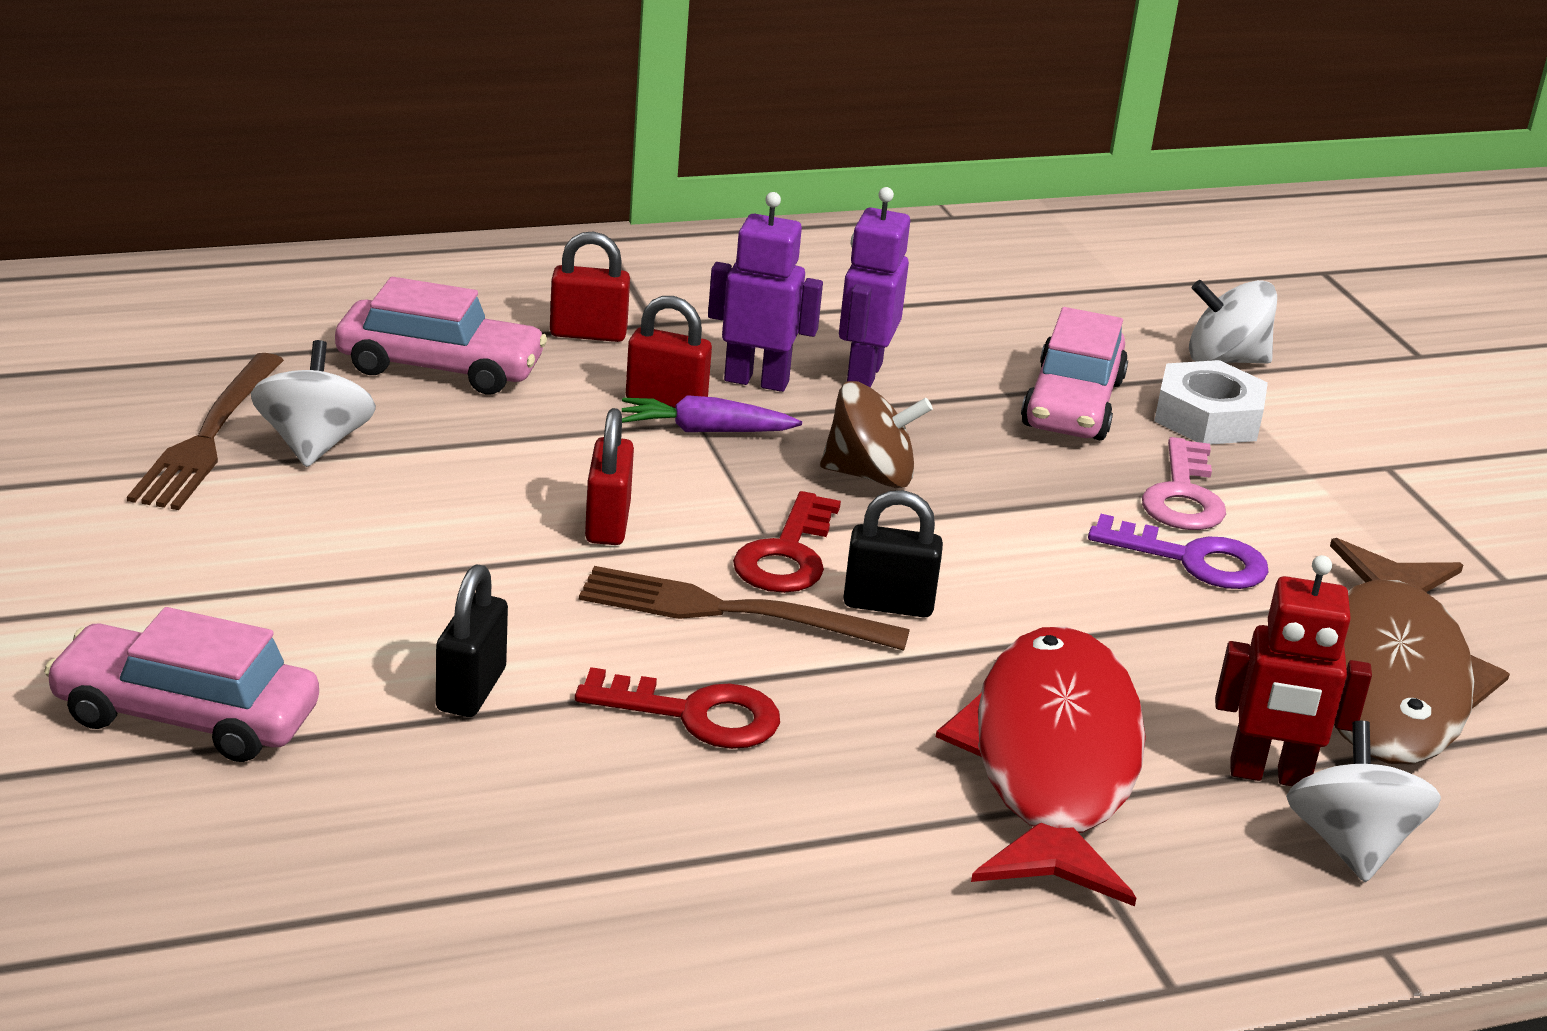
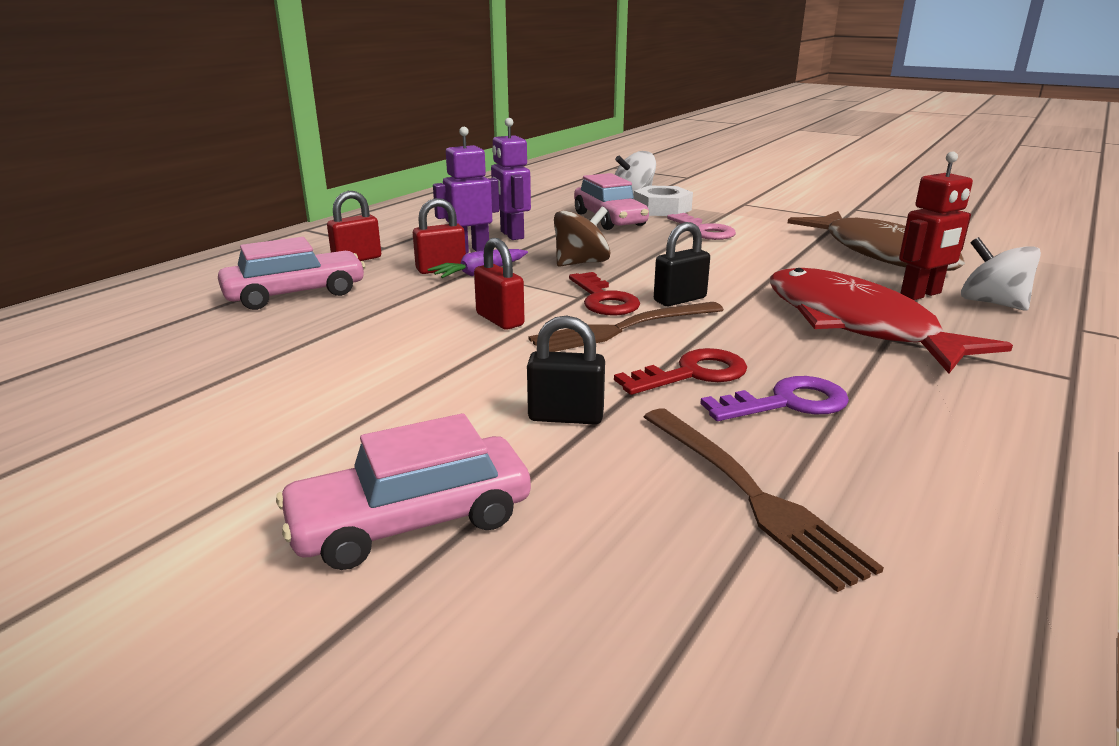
camera: 35 degrees left, 5 degrees down
(208, 436) = (188, 369): brown fork -> brown fork (750, 494)
(314, 444) = (270, 348): white spinning top -> none
(471, 690) = (566, 417): black padlock -> black padlock turned 60 degrees counterclockwise
(1192, 560) = (748, 246): purple key -> purple key (786, 403)

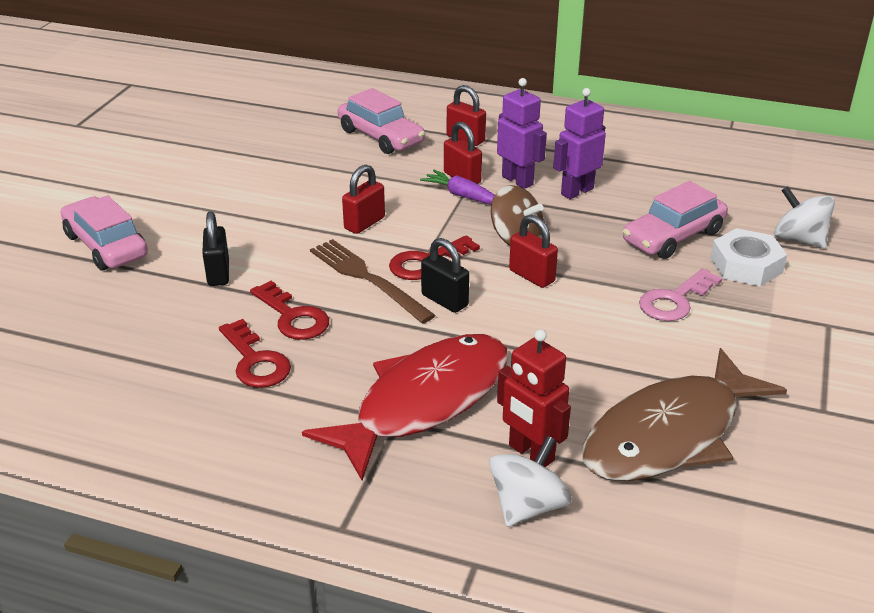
camera: 75 degrees right, 10 degrees up
(649, 265) = (532, 276): none -> red padlock
(750, 494) = (136, 347): brown fork -> none
(786, 403) = (255, 361): purple key -> red key

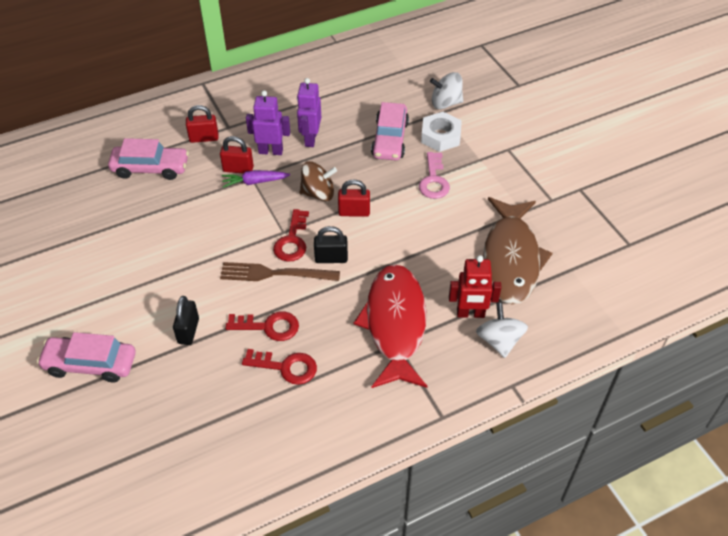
camera: 45 degrees left, 15 degrees up
(218, 273) = (188, 331): black padlock -> black padlock turned 60 degrees clockwise
(364, 223) = (225, 238): red padlock -> none

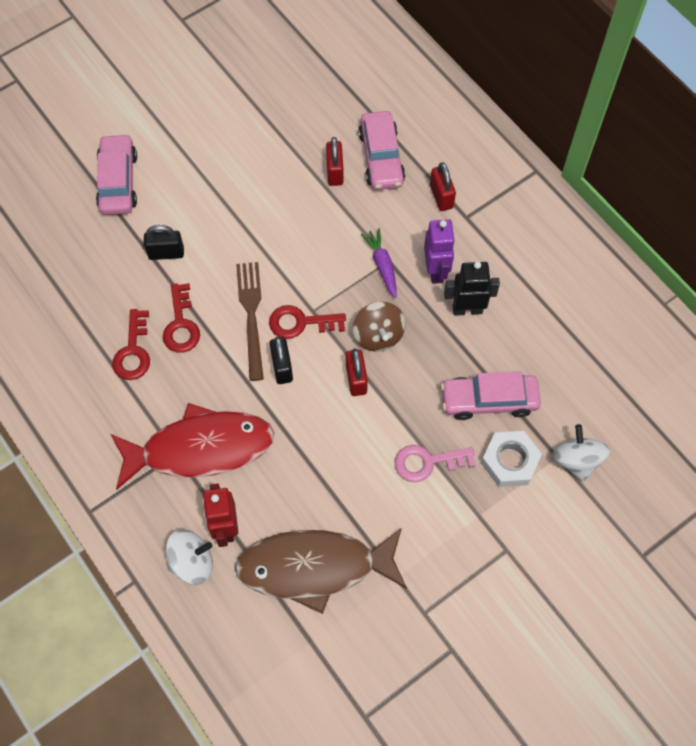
camera: 80 degrees right, 15 degrees up
(238, 169) = (399, 244): red padlock -> red padlock (335, 172)
(310, 139) = (467, 309): purple robot -> black robot

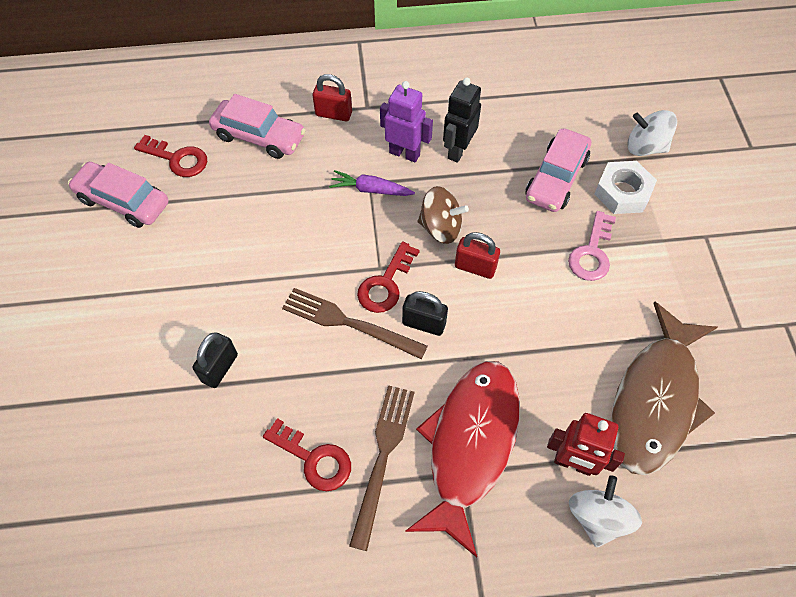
camera: 60 degrees left, 5 degrees down
(118, 181) = (95, 374): pink car -> pink car (123, 201)
(158, 395) = (383, 457): none -> brown fork
(181, 324) = (314, 394): red key -> red key (177, 159)
(335, 172) = (245, 178): red padlock -> none

